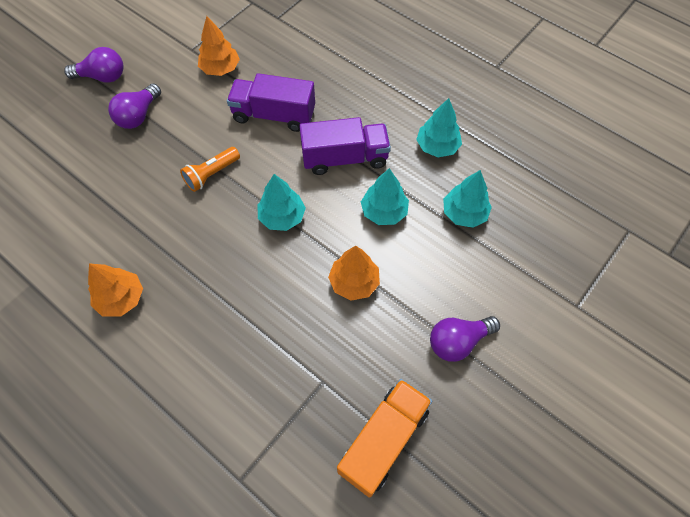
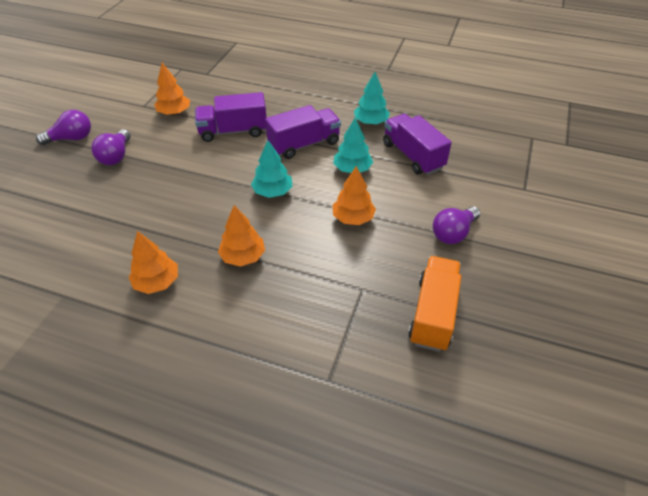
camera: 20 degrees left, 15 degrees down
(211, 174) = (199, 179): orange flashlight -> none
(217, 295) = (243, 256): none -> orange tree
(464, 213) = (413, 156): turquoise tree -> purple truck

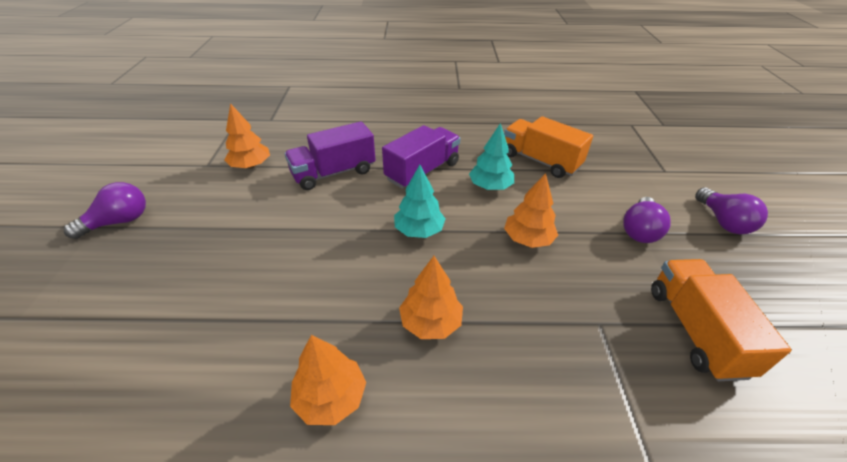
camera: 20 degrees left, 5 degrees down
(116, 156) = (193, 231): purple light bulb -> purple light bulb (723, 221)
(371, 122) = (476, 137): turquoise tree -> none
(413, 156) = (540, 161): purple truck -> orange truck

